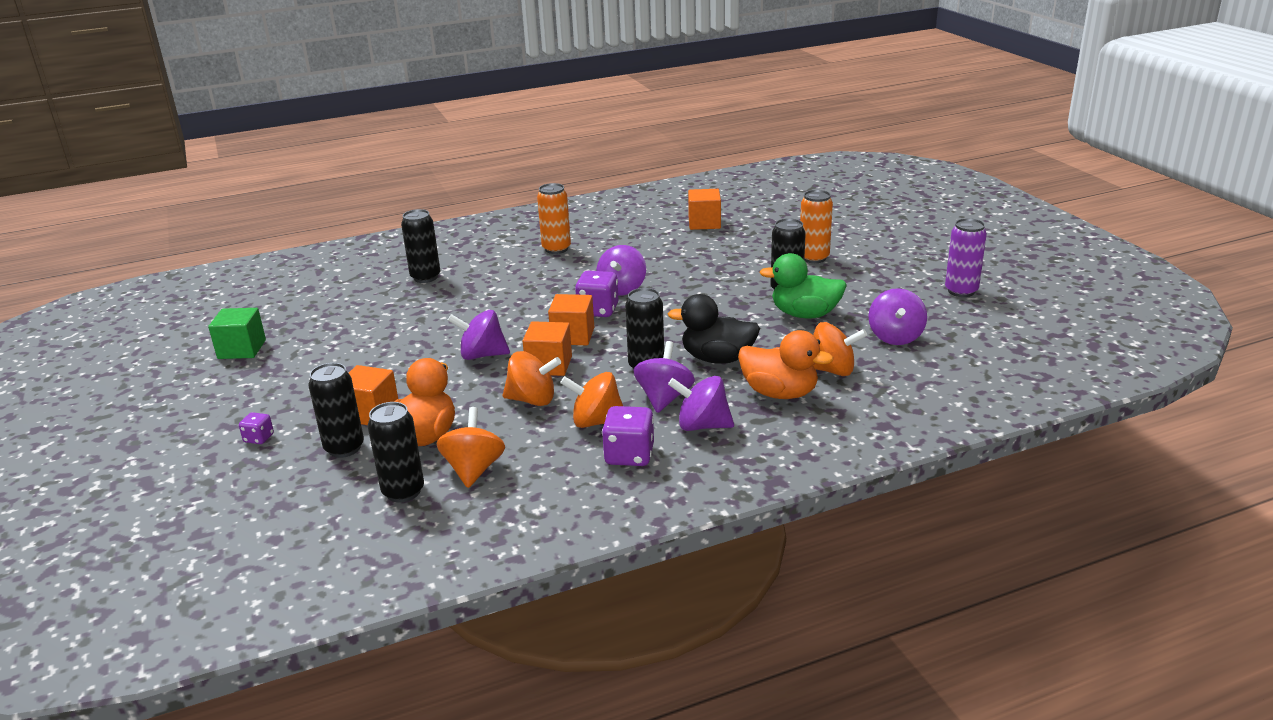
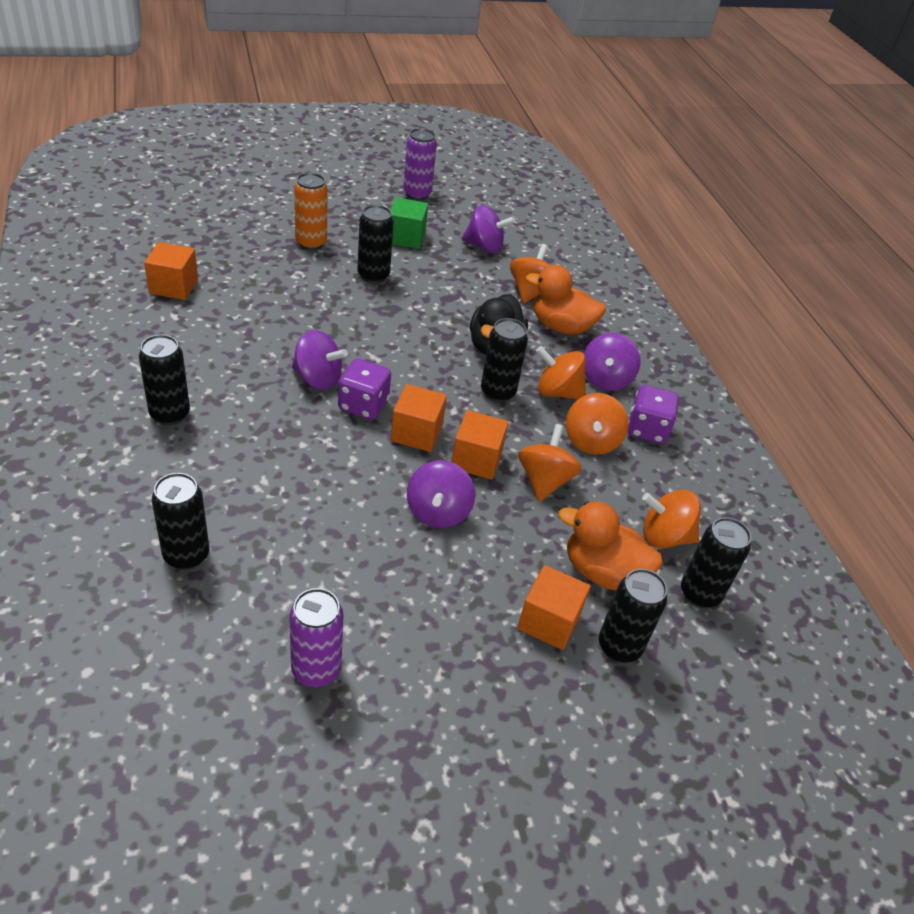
camera: 90 degrees left, 15 degrees up
(242, 349) = (336, 792): green cube -> green cube (406, 237)
(259, 438) = (590, 740): purple dice -> none
(332, 330) = (316, 670): none -> purple can
(556, 249) = (170, 414): orange can -> black can
(664, 398) = (557, 392): purple spinning top -> orange spinning top
(779, 393) = (561, 326): orange duck -> orange duck turned 105 degrees counterclockwise
(805, 314) = (427, 279): green duck -> none

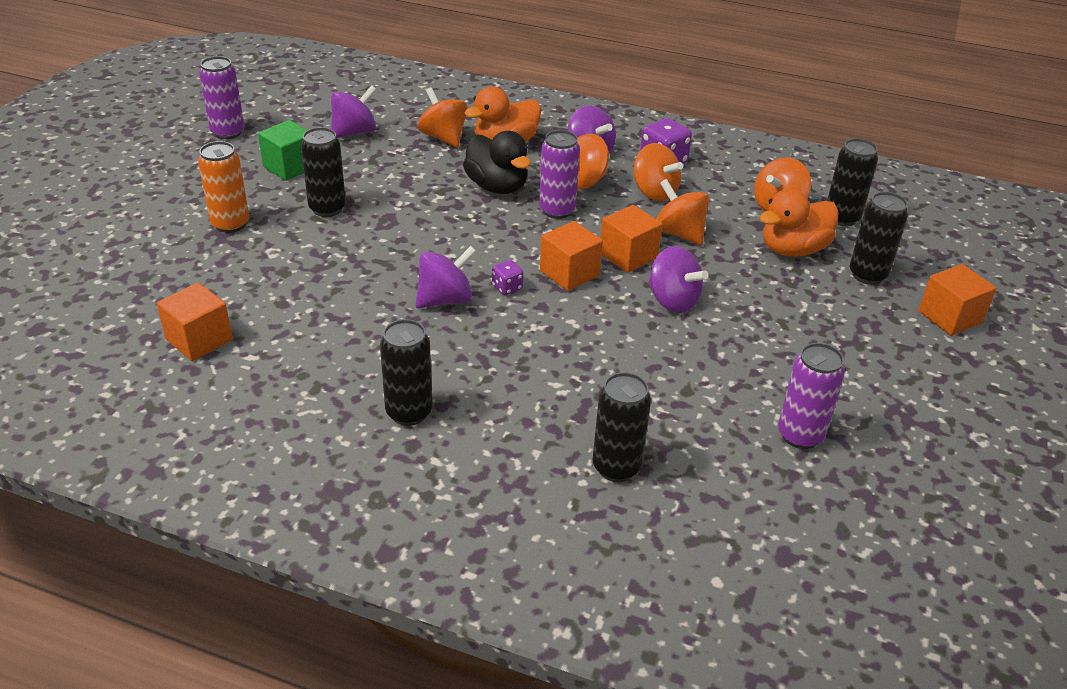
camera: 50 degrees left, 5 degrees down
(363, 405) = (507, 287): purple dice -> purple dice, size x0.55
(498, 392) = (557, 210): black can -> purple can
(549, 621) = (824, 296): orange cube -> orange cube (950, 317)

